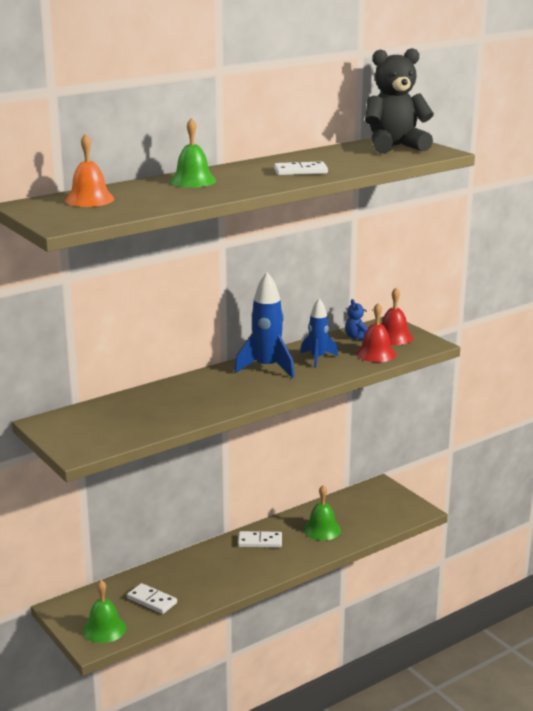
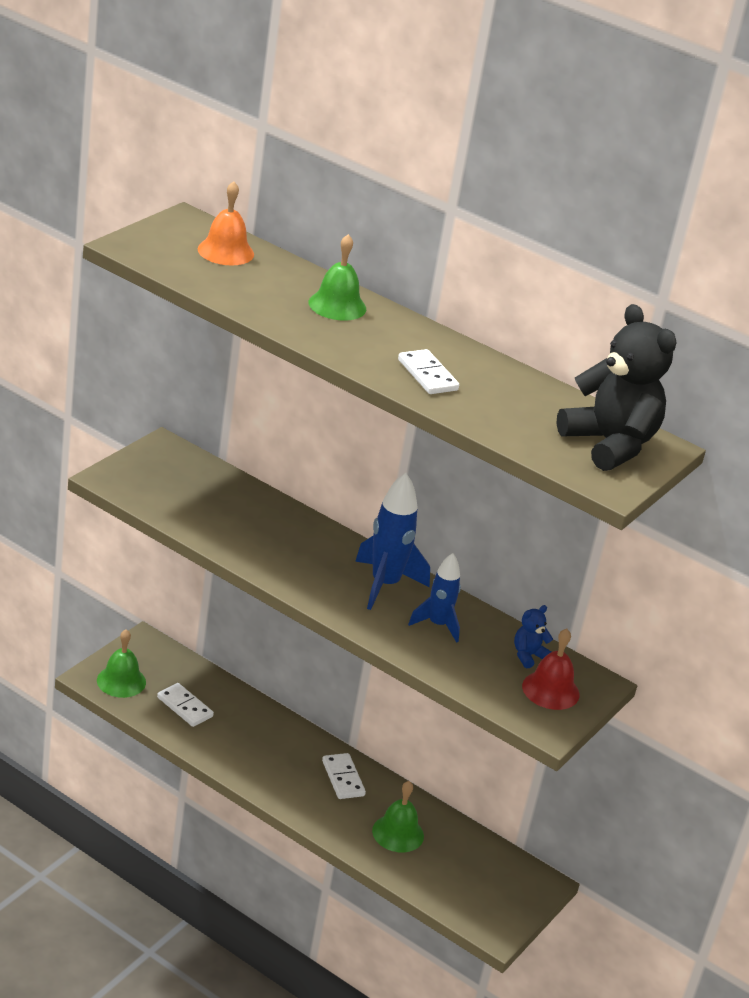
camera: 65 degrees right, 10 degrees up
(152, 601) = (184, 707): white domino -> white domino turned 60 degrees counterclockwise
(376, 353) = (483, 676): red bell -> none

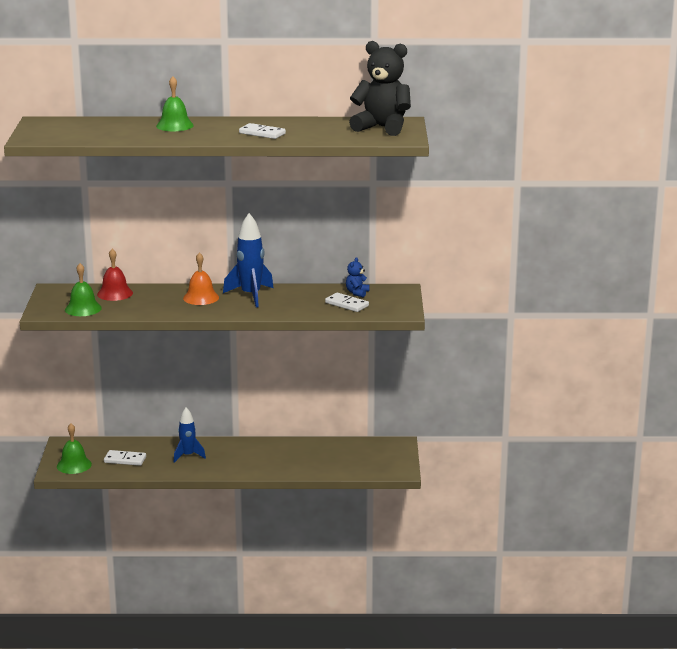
camera: 30 degrees left, 10 degrees down
(225, 251) = (82, 125): orange bell -> orange bell (201, 297)
(343, 778) = (249, 450): white domino -> white domino (346, 304)
(398, 833) = (305, 457): green bell -> green bell (83, 309)
(437, 625) = (298, 299): blue rocket -> blue rocket (188, 456)
(550, 690) = (385, 300): red bell -> red bell (115, 293)

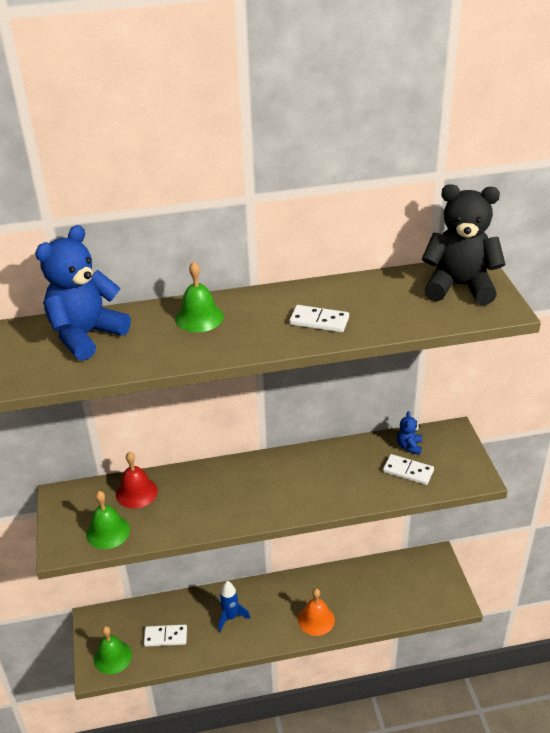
camera: 10 degrees left, 15 degrees up
(88, 126) = (86, 335): none -> blue teddy bear
(201, 297) = (239, 485): orange bell -> orange bell (316, 619)
(251, 296) = (294, 471): blue rocket -> none

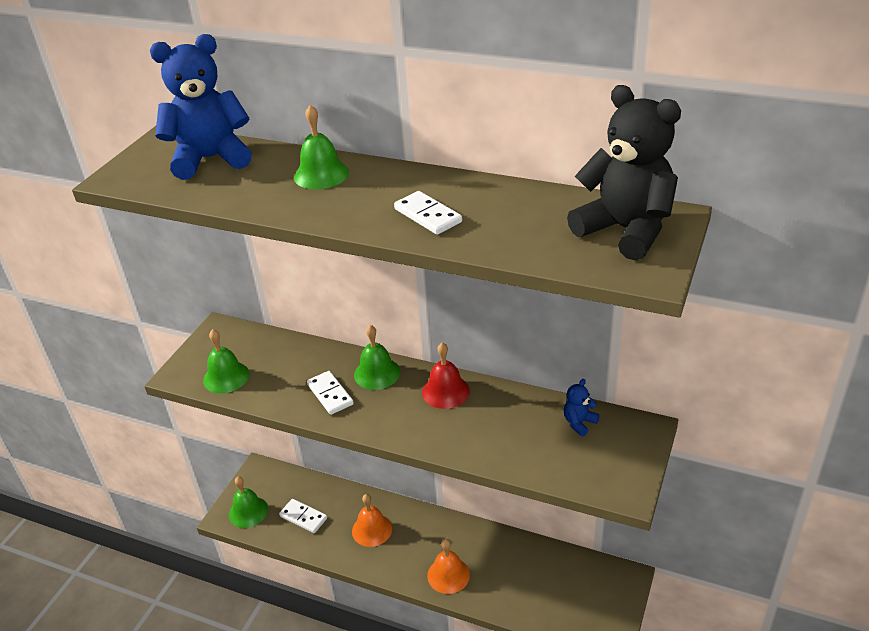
camera: 35 degrees right, 0 degrees up
(136, 492) = (280, 352): red bell -> red bell (445, 391)
(230, 617) = (372, 530): blue rocket -> orange bell
(233, 474) = (377, 373): none -> green bell
(408, 471) = (553, 448): white domino -> white domino (330, 394)

